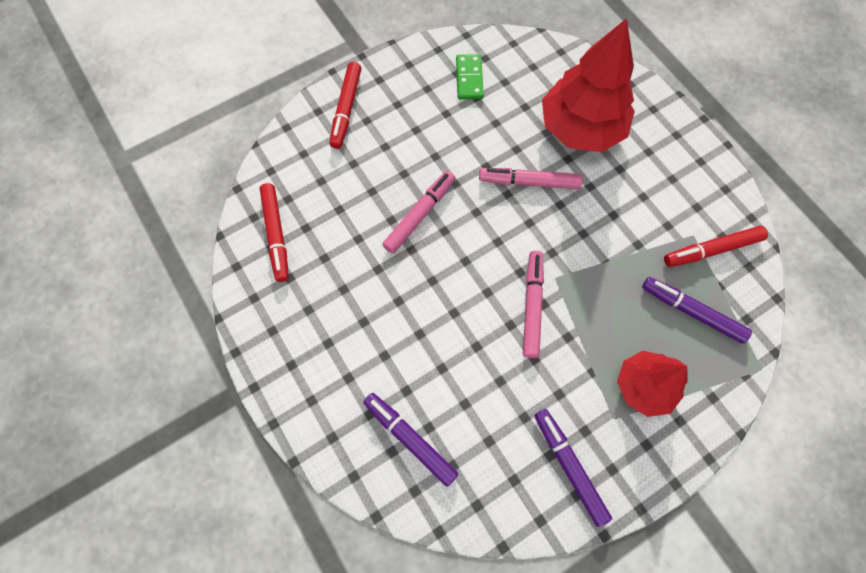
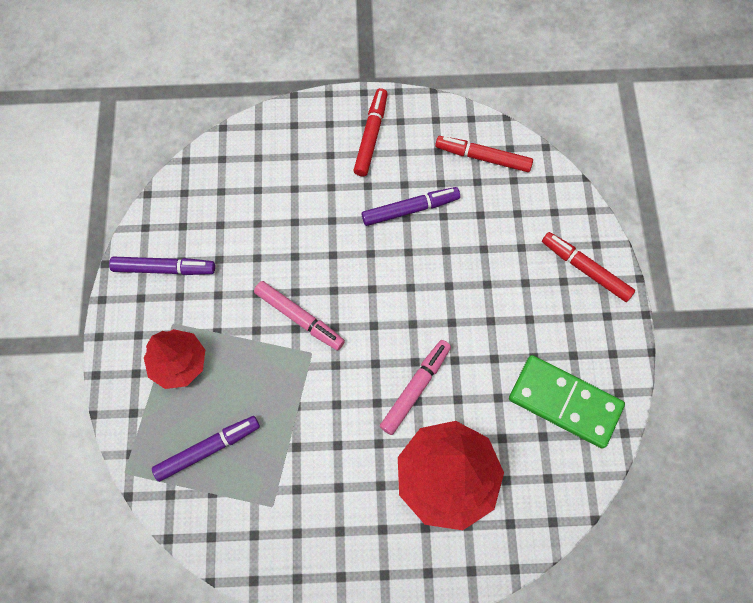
camera: 120 degrees right, 0 degrees up
(410, 439) = (258, 173): purple marker -> purple marker (410, 209)
(419, 215) = (437, 275): pink marker -> none
(469, 79) = (564, 402): green domino -> green domino, size x1.77
(711, 250) = (248, 512): red marker -> red marker (371, 136)

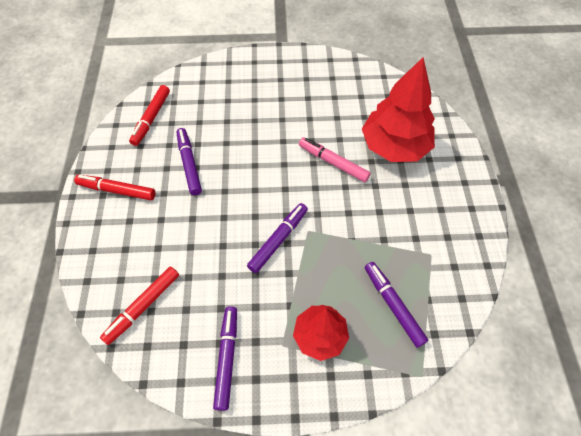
camera: 90 degrees left, 10 degrees down
(299, 318) = (278, 240): pink marker -> purple marker
(564, 402) = (338, 84): green domino -> none
(585, 269) = (246, 69): red marker -> red marker (143, 306)

